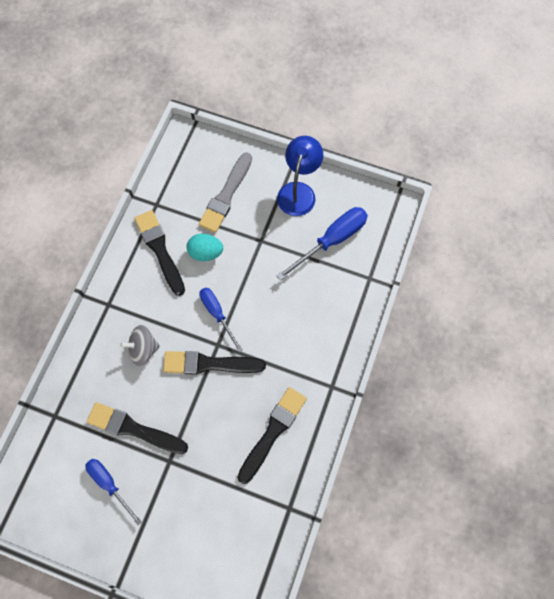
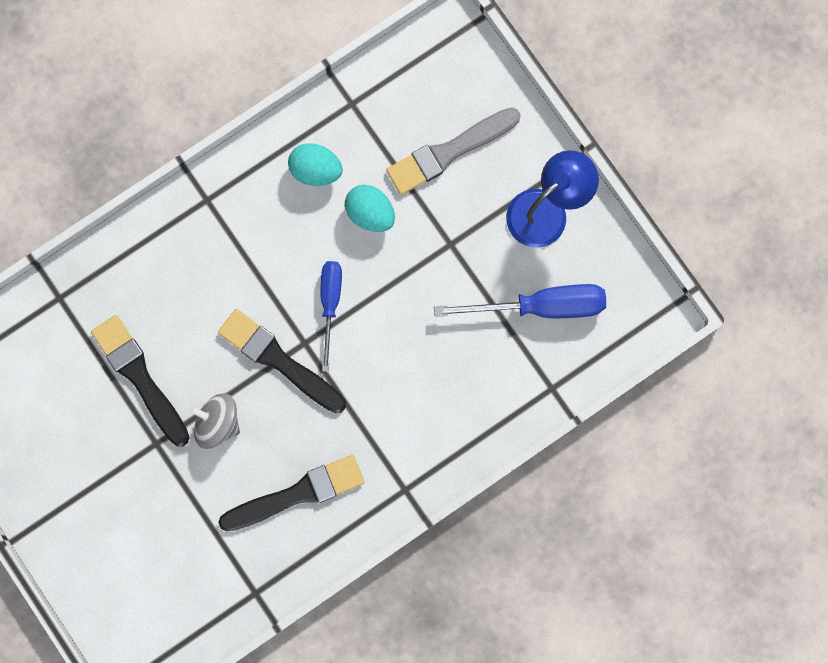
camera: 35 degrees right, 10 degrees up
(109, 484) = (72, 422): blue screwdriver -> none
(143, 349) = (213, 287): grey spinning top -> grey spinning top (218, 423)
(160, 250) = (316, 170): black brush -> turquoise egg

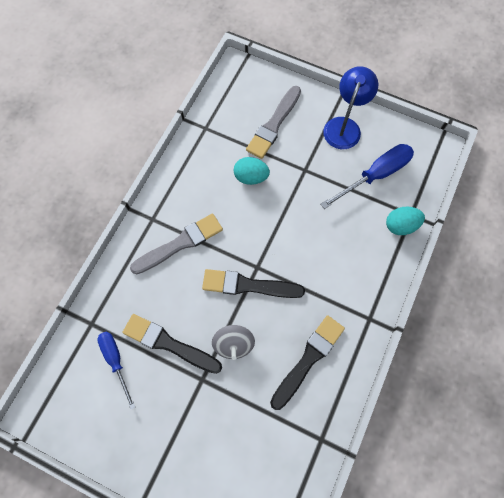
camera: 30 degrees left, 10 degrees down
(218, 423) = (233, 344): grey spinning top -> grey spinning top turned 90 degrees counterclockwise
(224, 255) = (180, 243): none -> grey brush
(316, 170) = (206, 171): turquoise egg -> turquoise egg (400, 225)
(330, 303) = (259, 237): blue screwdriver -> blue screwdriver (116, 360)

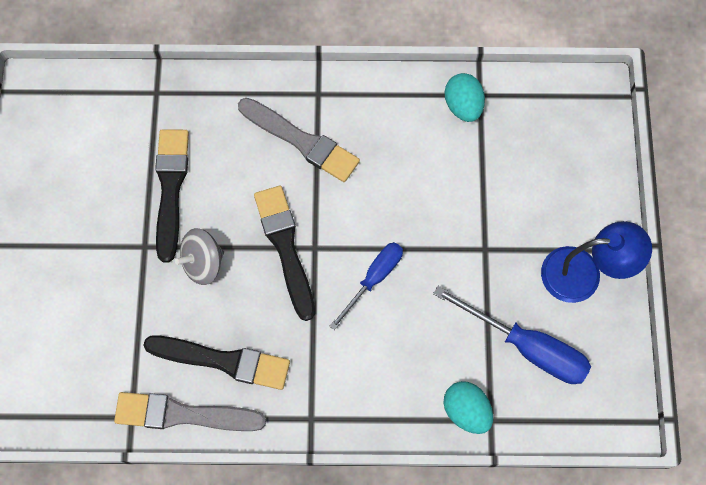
camera: 65 degrees right, 0 degrees up
(116, 360) = (126, 140): blue screwdriver -> blue screwdriver (374, 279)
(251, 177) = (437, 184): turquoise egg -> turquoise egg (463, 106)
(274, 125) = (533, 178): grey brush -> grey brush (183, 414)

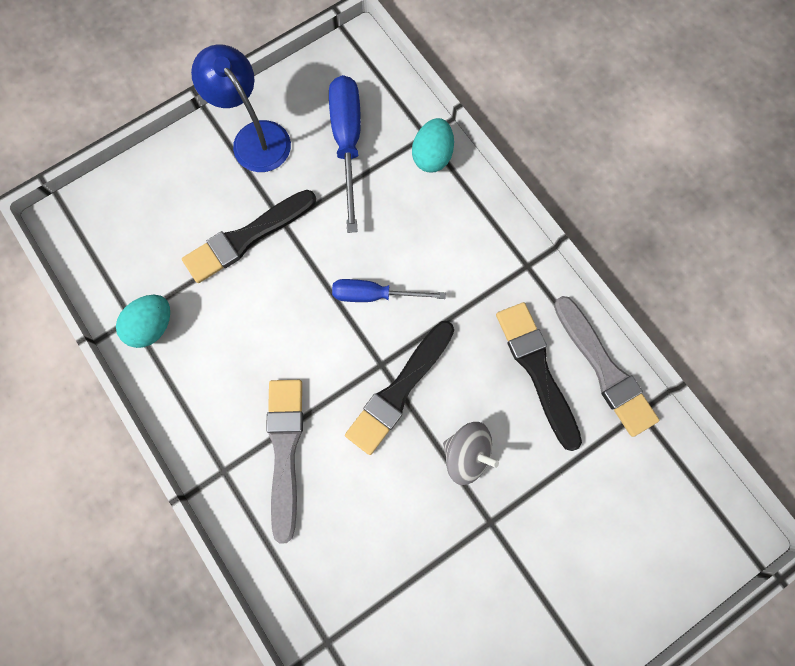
camera: 125 degrees left, 5 degrees up
(171, 188) = (418, 542): black brush -> black brush (246, 238)

